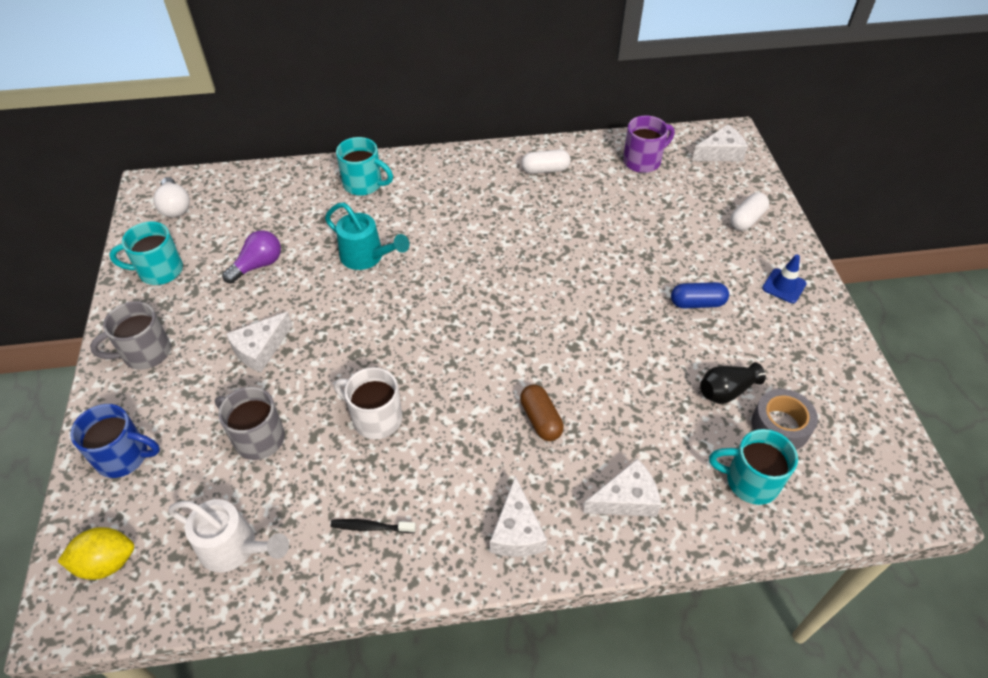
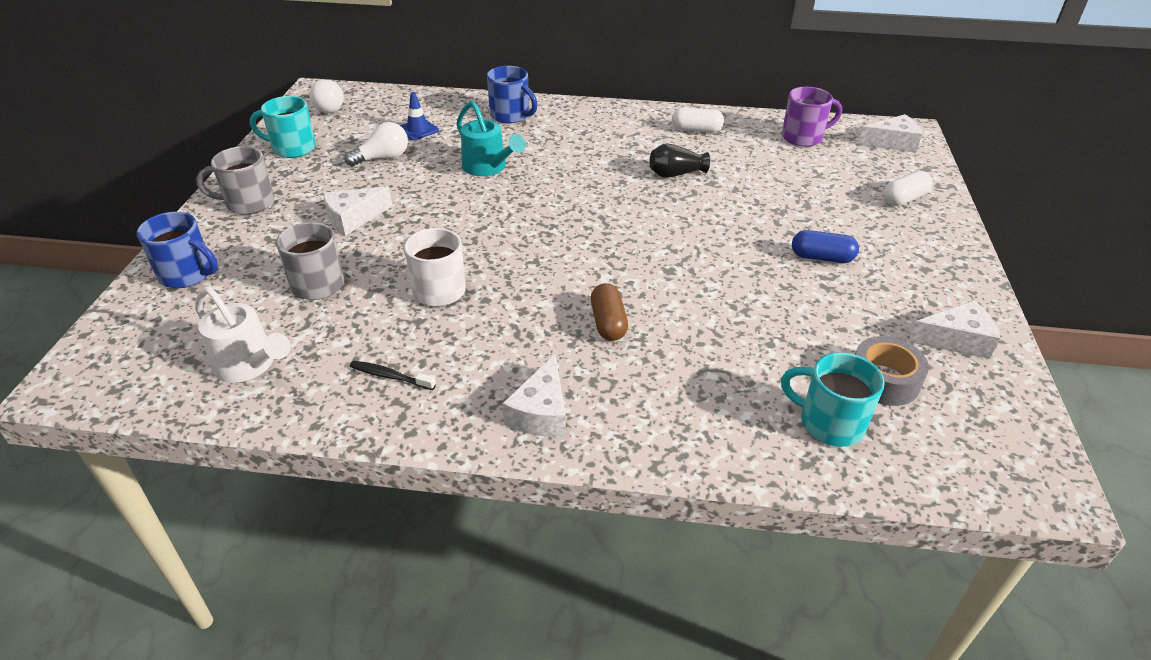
camera: 15 degrees right, 10 degrees down
(107, 563) = (127, 351): yellow lemon -> none
(258, 265) = (383, 158): purple light bulb -> white light bulb
(364, 184) = (511, 116): turquoise mug -> blue mug
(626, 499) = (675, 409): white cheese -> white cheese (956, 340)
(726, 391) = (829, 337): black vase -> black vase (675, 174)
(784, 286) = (929, 260): blue traffic cone -> blue traffic cone (418, 130)

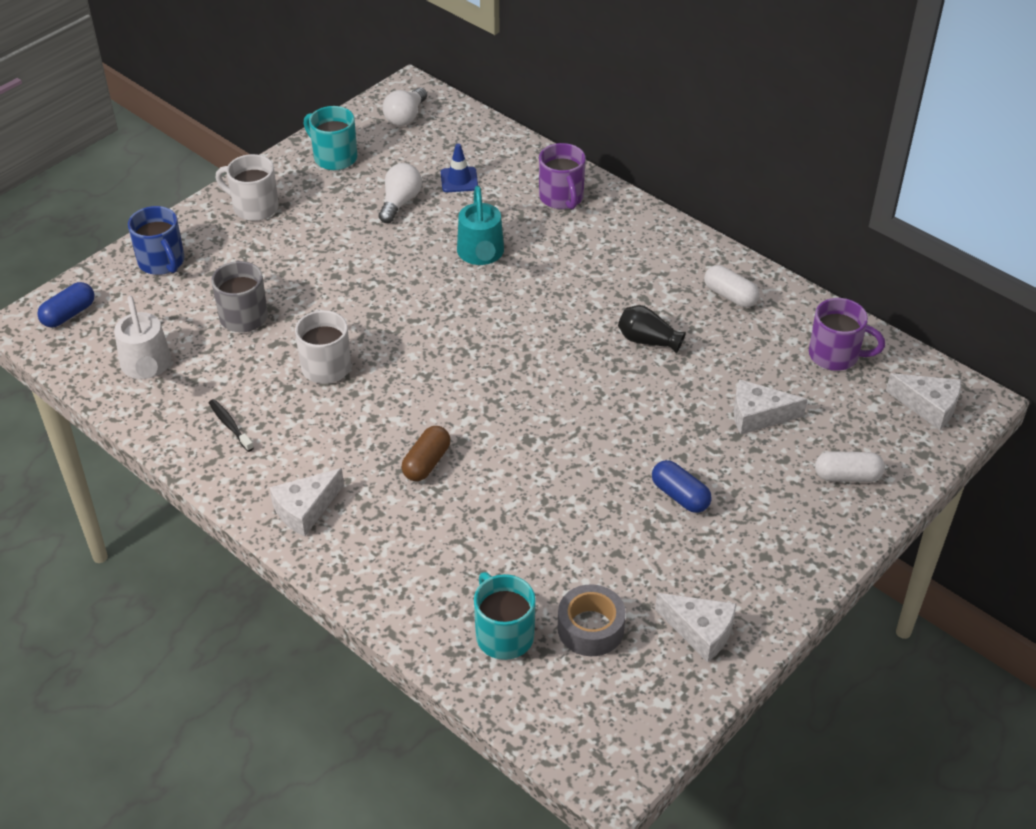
camera: 35 degrees right, 5 degrees up
(112, 356) = (69, 314): none -> blue capsule
(248, 203) = (254, 207): grey mug -> white mug
(353, 218) = (322, 261): white cheese -> white cheese (758, 415)
(383, 158) = (400, 202): white light bulb -> white light bulb turned 75 degrees counterclockwise
(511, 116) = (561, 198): blue mug -> purple mug

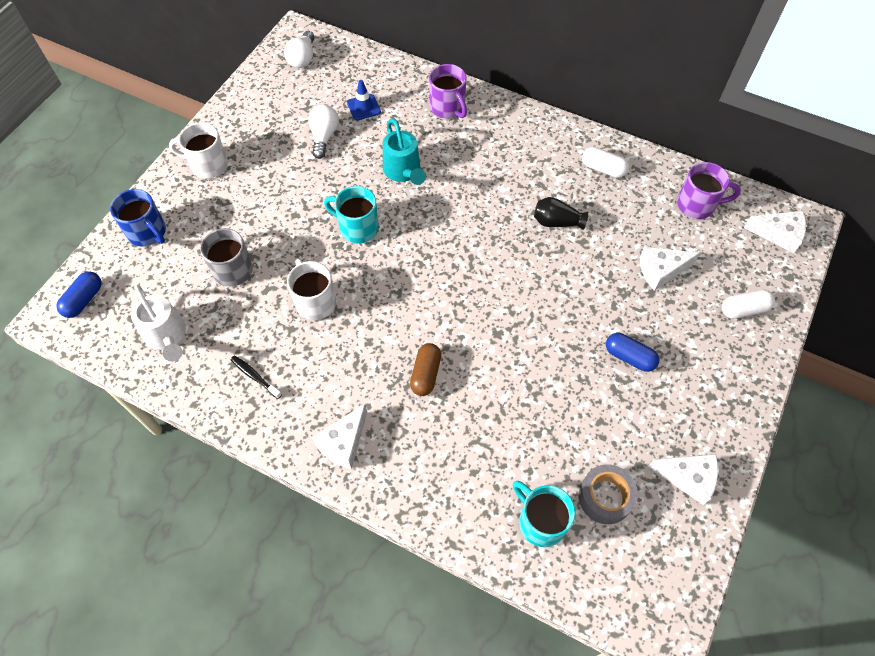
camera: 15 degrees left, 15 degrees up
(334, 157) = (258, 106): turquoise mug -> turquoise mug (357, 228)

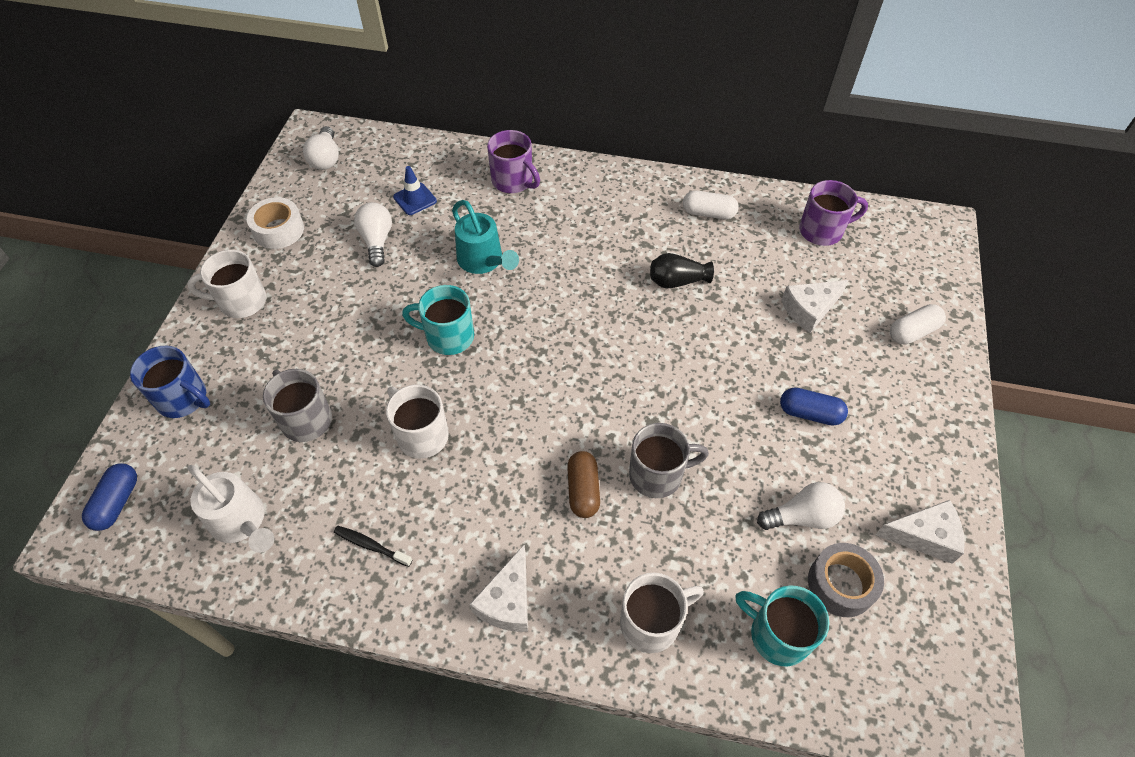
camera: 15 degrees left, 5 degrees down
(250, 112) = (279, 230): none -> white tape
(446, 487) = (651, 622): none -> white mug
(488, 376) = (657, 474): none -> grey mug
(593, 437) = (802, 517): none -> white light bulb
(778, 234) = (918, 244): white cheese -> none

